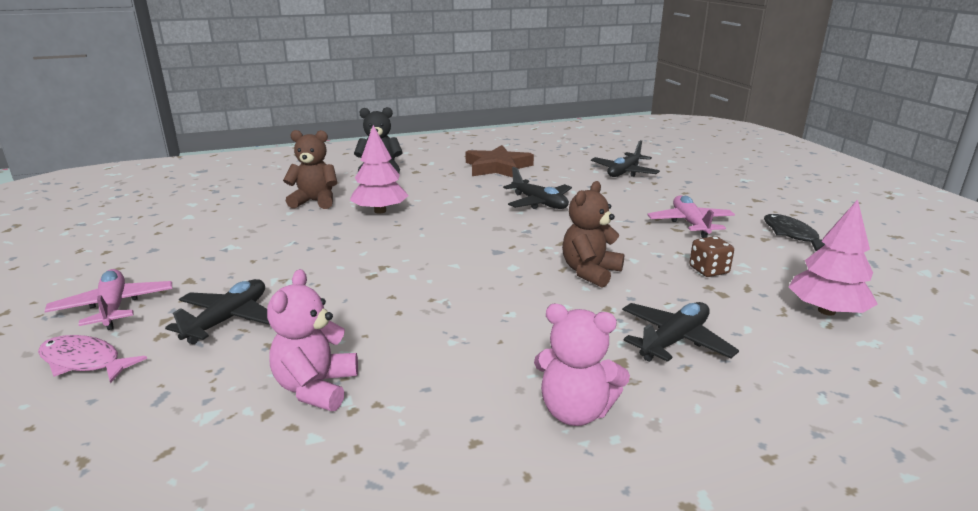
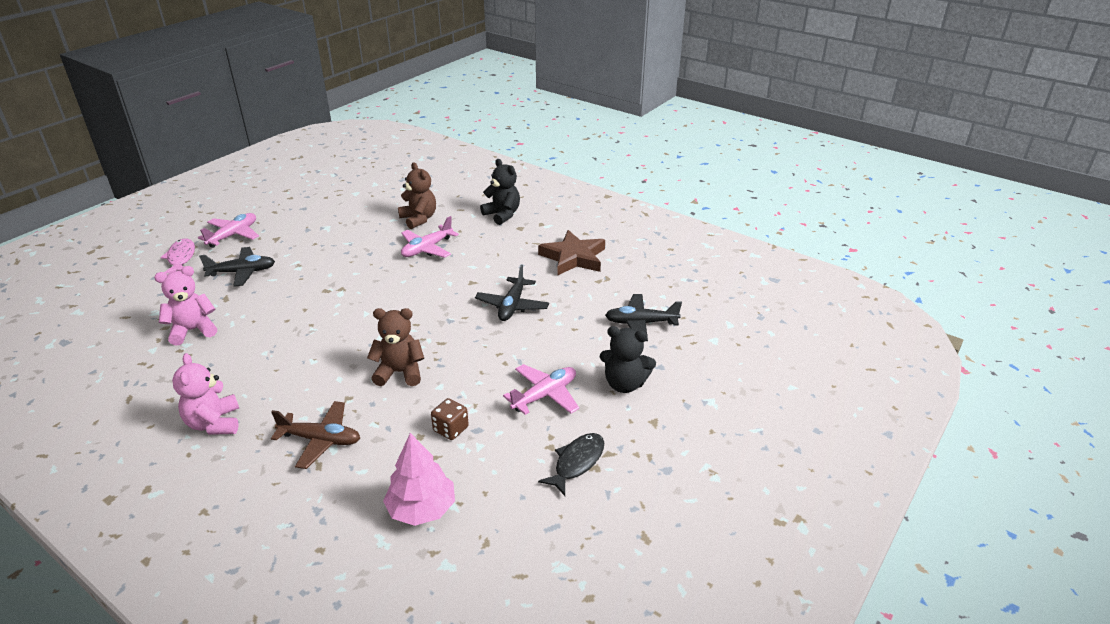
camera: 55 degrees right, 10 degrees up
(380, 211) = (427, 248): pink tree -> pink plane
(674, 340) = (321, 440): black plane -> brown plane
(700, 196) = (624, 384): none -> black teddy bear

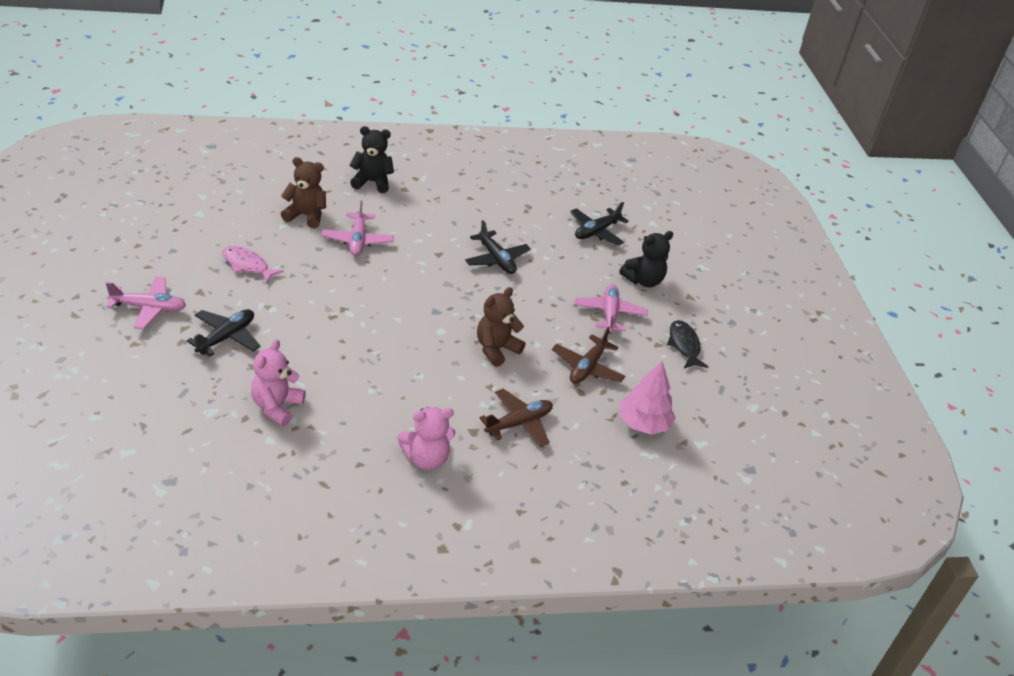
camera: 50 degrees left, 5 degrees up
(181, 258) = (135, 353): pink fish -> pink fish (247, 265)
(214, 423) = (426, 459): pink teddy bear -> pink teddy bear turned 45 degrees counterclockwise
(233, 235) = (149, 308): pink plane -> pink plane turned 105 degrees clockwise
(451, 429) = (587, 367): brown dice -> brown plane
(573, 257) = (482, 198): brown star -> none

